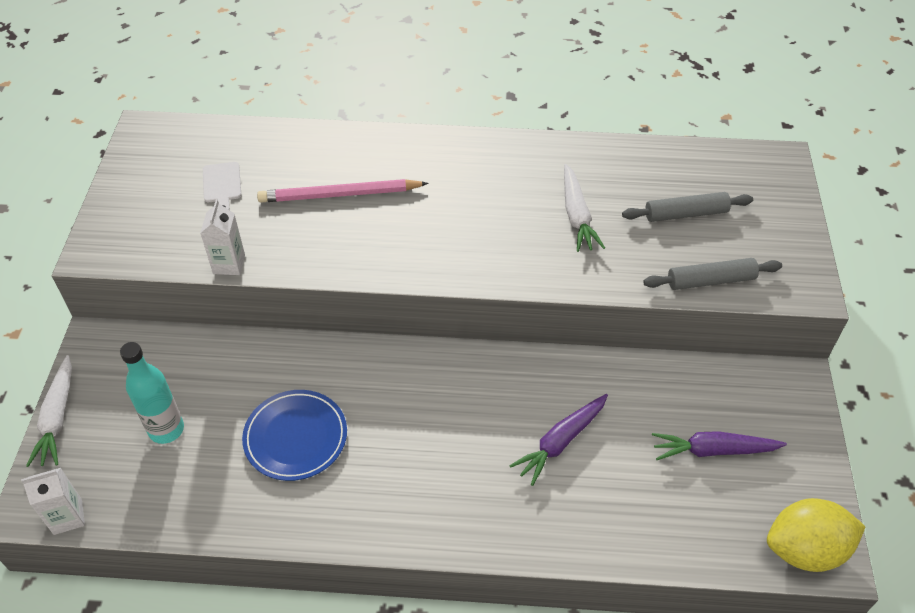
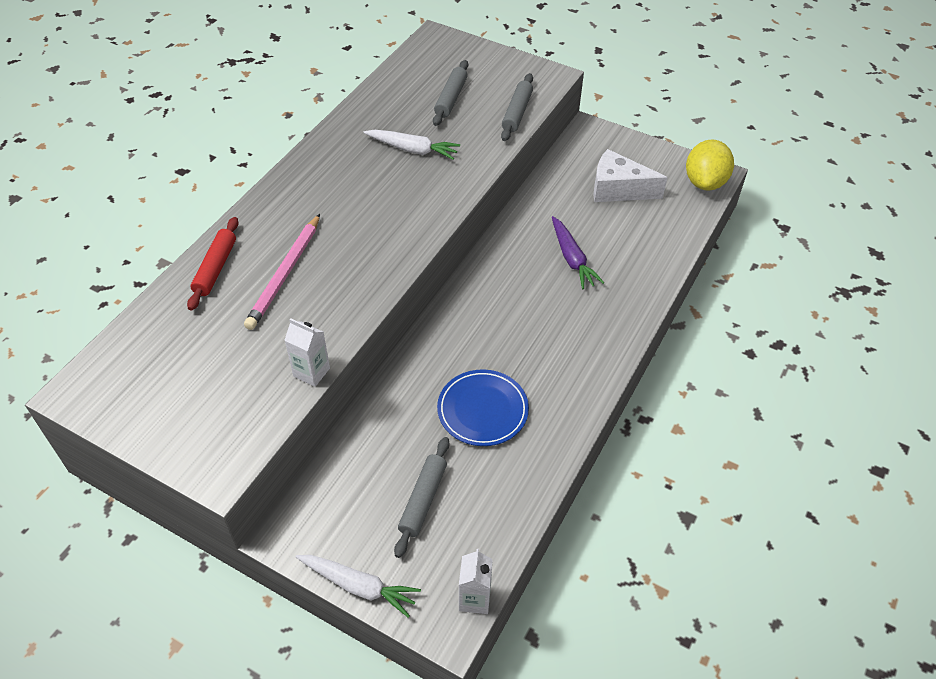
camera: 65 degrees left, 0 degrees up
(166, 429) = (423, 500): turquoise bottle -> grey rolling pin
(222, 185) = (206, 351): white cutting board -> none
(321, 147) = (215, 268): none -> red rolling pin
(713, 450) = (618, 189): purple carrot -> white cheese

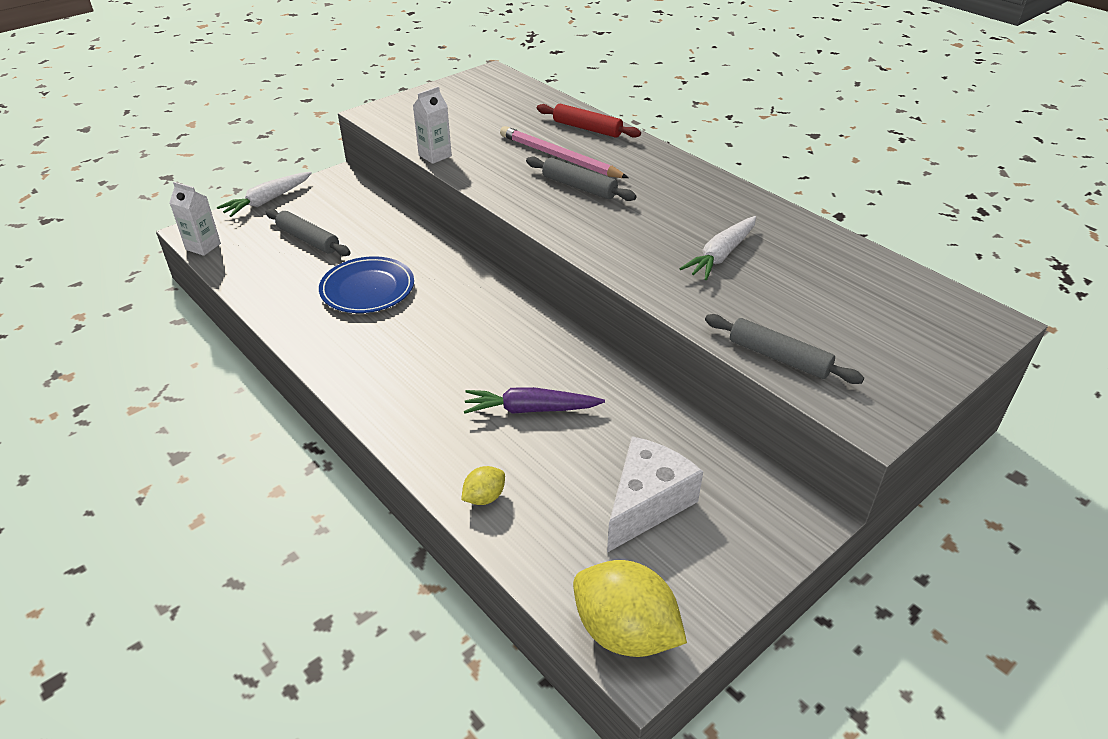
camera: 110 degrees right, 10 degrees down
(451, 98) = (826, 305): grey rolling pin -> grey rolling pin (579, 187)
(658, 259) = (484, 497): none -> yellow lemon

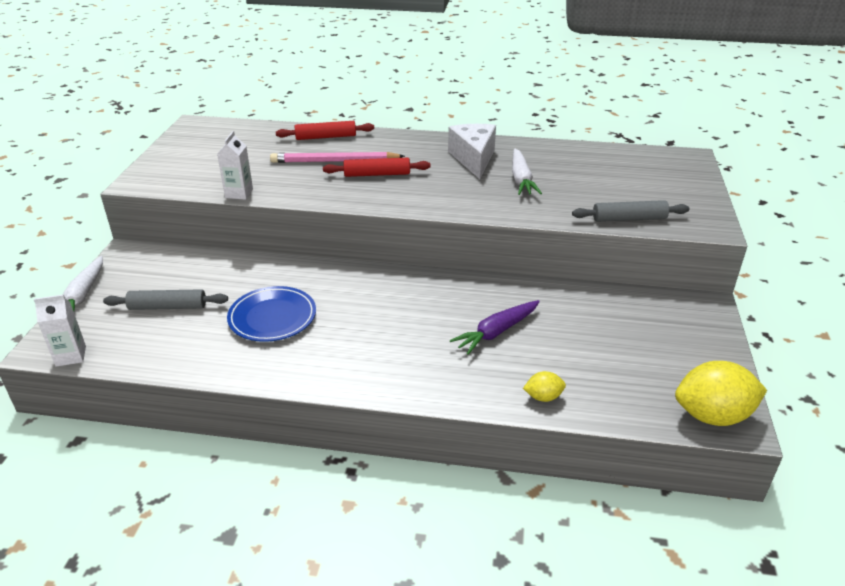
camera: 40 degrees left, 5 degrees down
(484, 497) = (543, 397): yellow lemon -> yellow lemon turned 75 degrees clockwise
(579, 187) = (377, 174): grey rolling pin -> red rolling pin
(646, 503) = (630, 345): white cheese -> white cheese (473, 159)

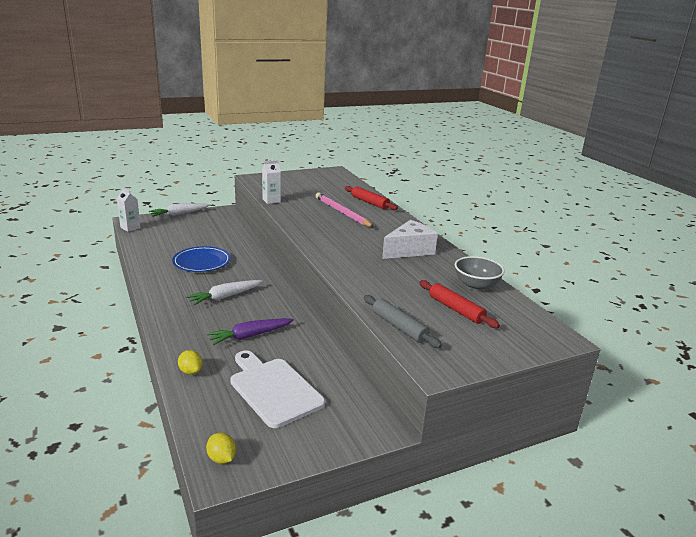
camera: 55 degrees right, 10 degrees down
(167, 307) = (187, 234): grey rolling pin -> none
(377, 174) = (342, 227): red rolling pin -> red rolling pin (456, 309)
(496, 332) = (250, 336): purple carrot -> purple carrot turned 45 degrees counterclockwise
(521, 179) = (403, 272): white carrot -> white carrot (225, 297)
(577, 155) = (476, 286): none -> grey bowl
(612, 347) = (273, 389): none -> white cutting board
(712, 415) = (221, 458): yellow lemon -> yellow lemon, size x0.49

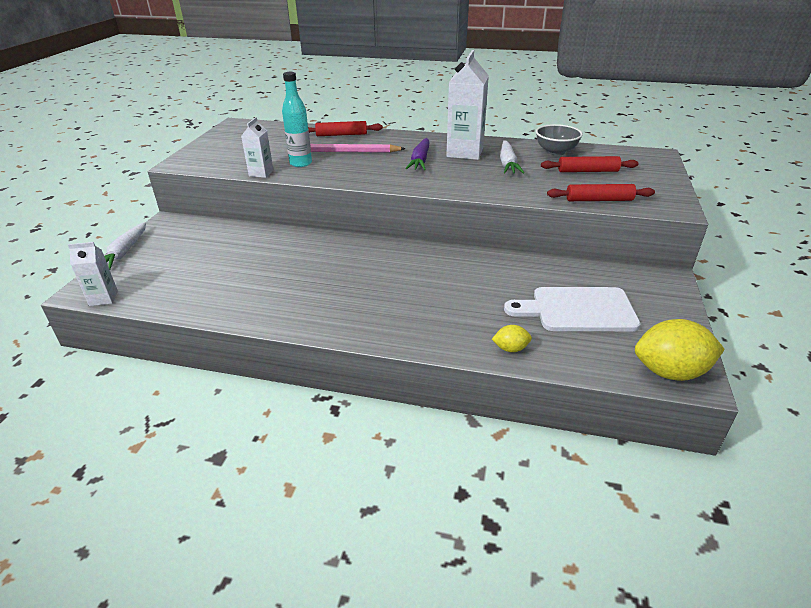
camera: 50 degrees left, 10 degrees up
(202, 262) = (279, 274): blue plate -> none
(221, 458) = (670, 372): yellow lemon -> yellow lemon, size x2.06
(225, 297) = (378, 284): white carrot -> white carrot (507, 164)
(250, 336) = (473, 293): purple carrot -> purple carrot (420, 160)
(302, 206) = (300, 163): none -> turquoise bottle
(399, 327) = (599, 200): grey rolling pin -> red rolling pin
(409, 250) = (465, 152): white cheese -> white carton

